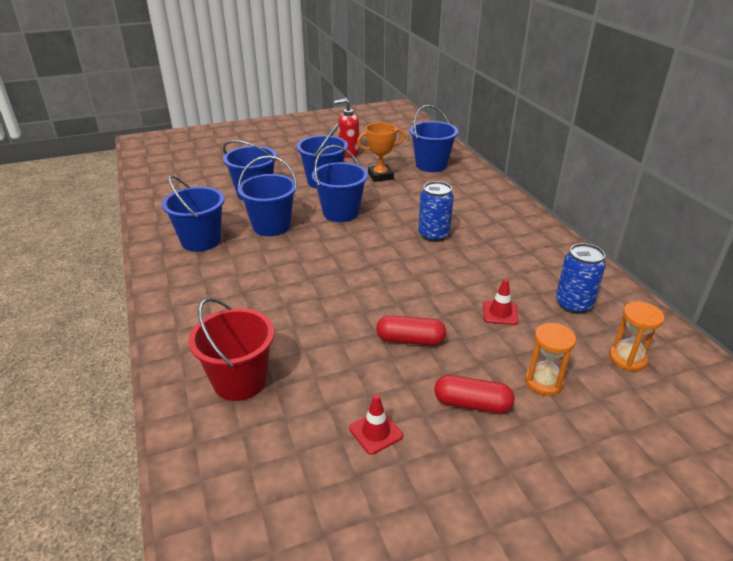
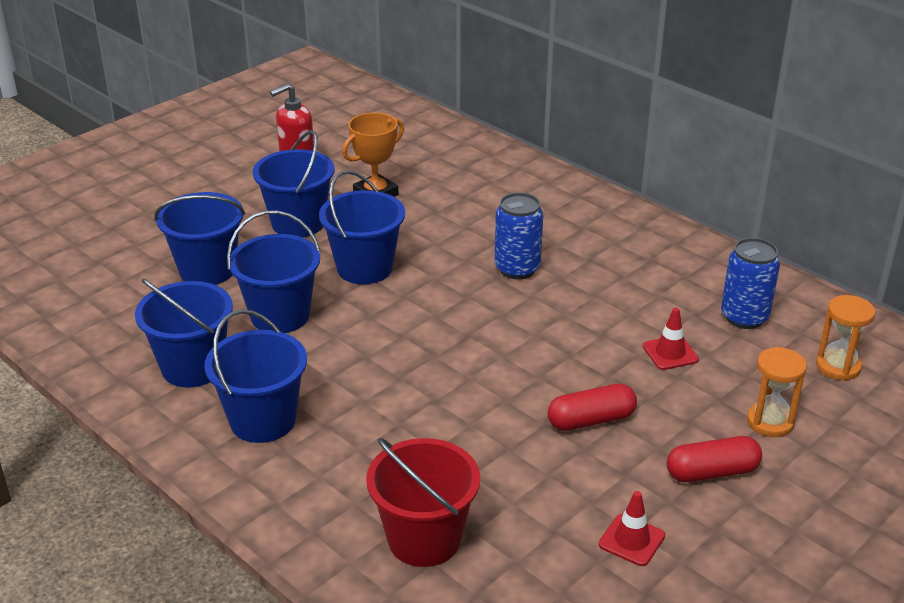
camera: 25 degrees left, 0 degrees up
(431, 165) = (435, 158): blue bucket -> blue bucket (263, 420)

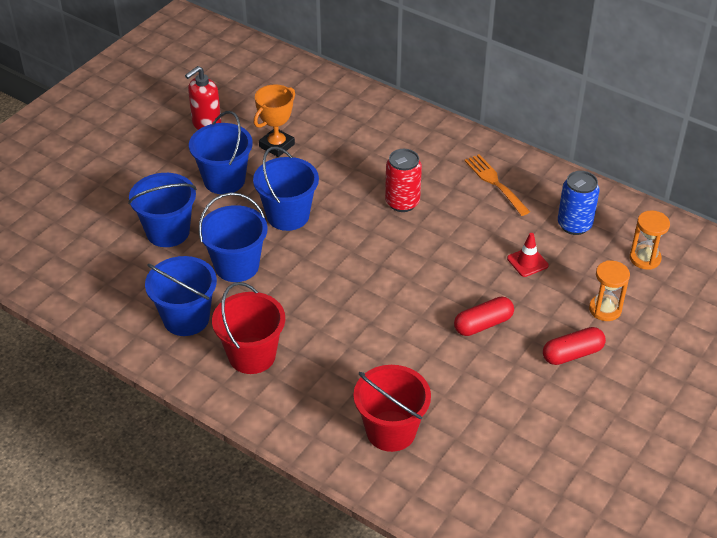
camera: 10 degrees left, 10 degrees up
(263, 420) = (252, 355): blue bucket -> red bucket
(517, 269) = (402, 202): blue can -> red can
(631, 540) = (528, 412): red traffic cone -> none
(645, 259) = (495, 182): none -> orange fork

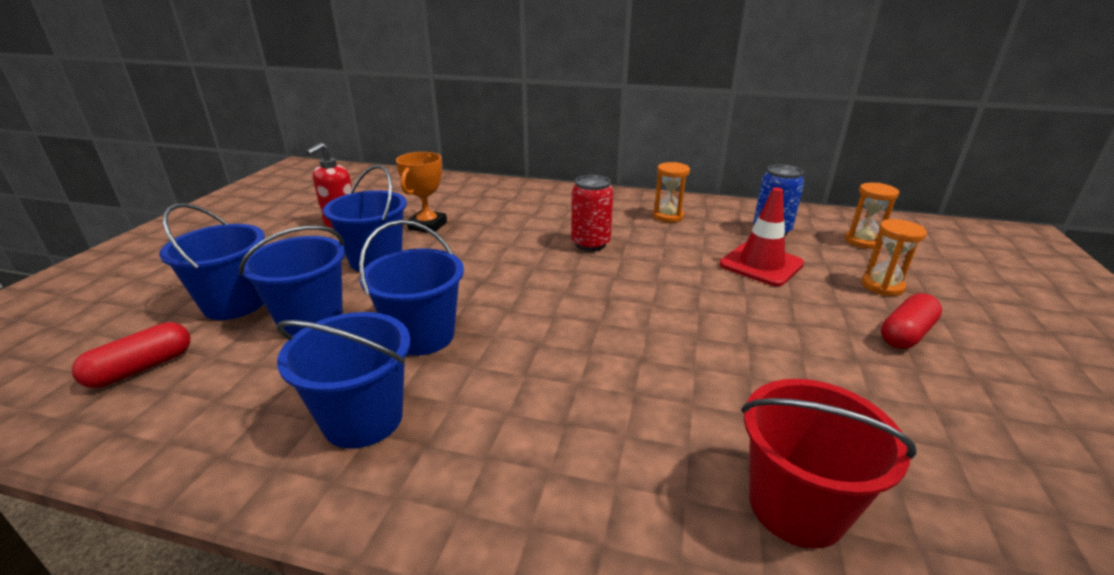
camera: 20 degrees left, 15 degrees down
(252, 355) = (494, 446): red bucket -> none
(288, 215) = (468, 276): blue bucket -> blue bucket (235, 303)
(483, 324) = (777, 328): red capsule -> red capsule (141, 368)
(495, 182) = (668, 216): orange fork -> orange hourglass
(527, 262) = (761, 264): red traffic cone -> red traffic cone, size x1.75

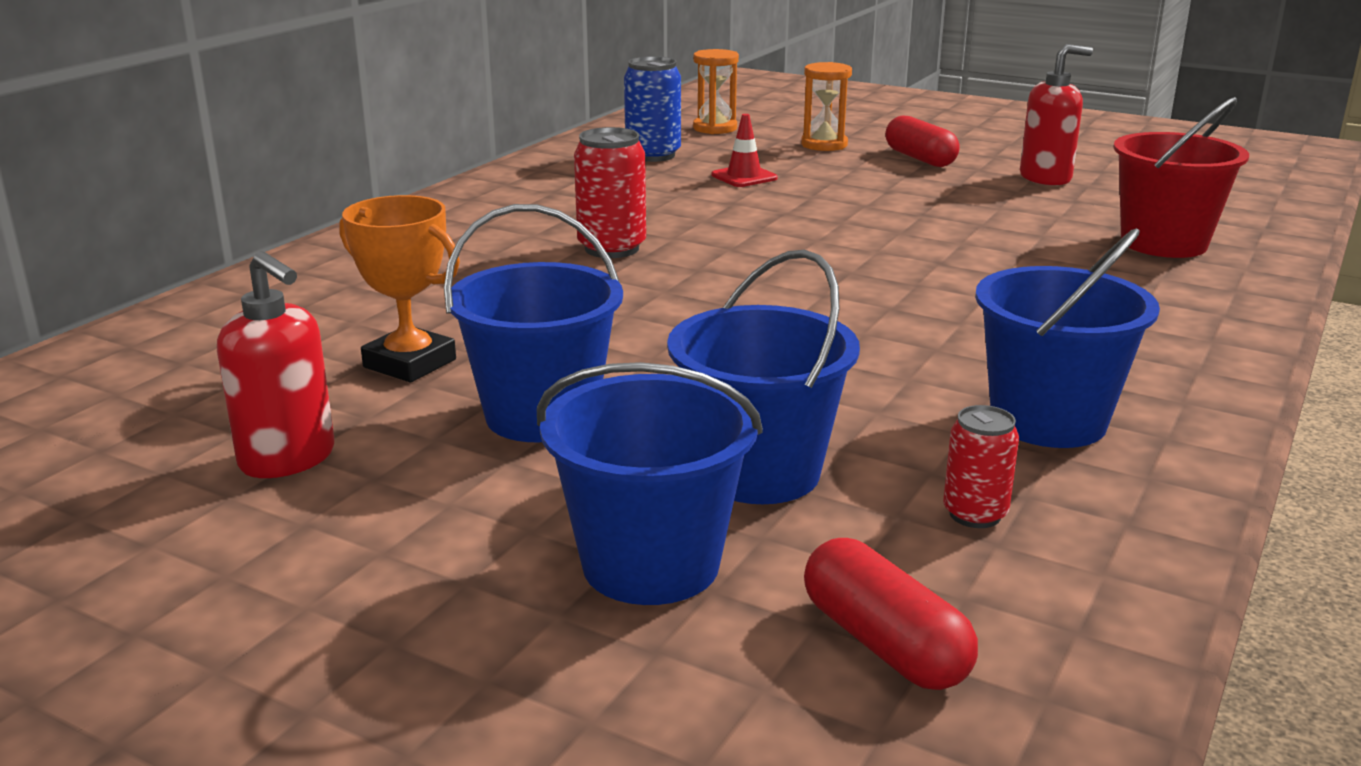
camera: 75 degrees left, 5 degrees down
(248, 391) = (975, 514): none -> red can
(422, 336) = (848, 379): blue bucket -> none
(668, 216) = (553, 193): orange hourglass -> none
(761, 264) = (744, 177): red traffic cone -> red traffic cone, size x0.57
(940, 415) = (1046, 178): none -> red soap dispenser

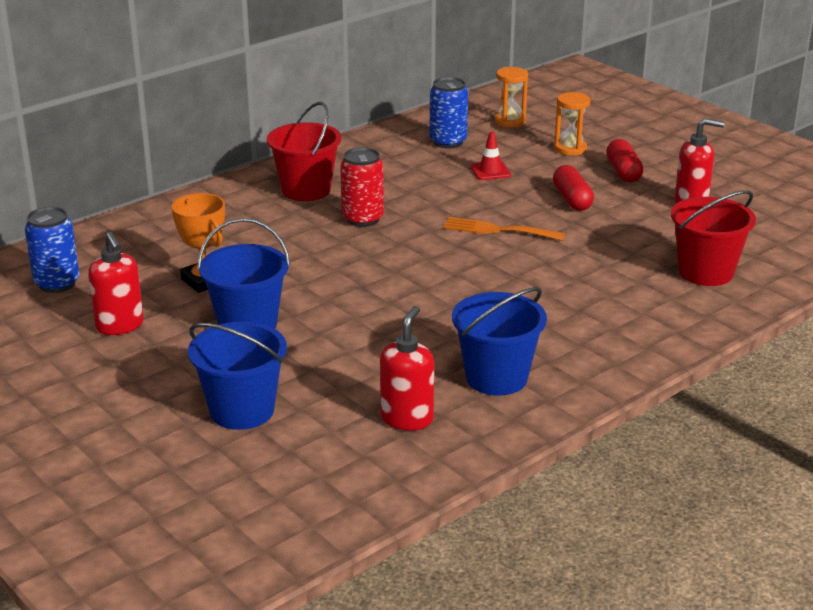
camera: 20 degrees right, 5 degrees up
(114, 411) = (57, 284): none -> blue can
(491, 227) = (306, 190): none -> red bucket
(759, 472) = (326, 376): blue bucket -> none
(827, 236) = (497, 230): none -> orange fork
(884, 643) = (310, 466): red capsule -> red capsule (572, 199)
(975, 514) = (407, 418): red can -> red soap dispenser

